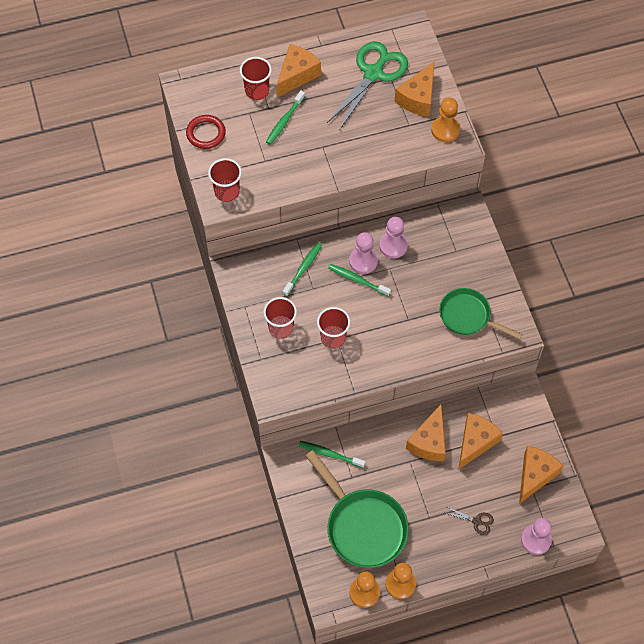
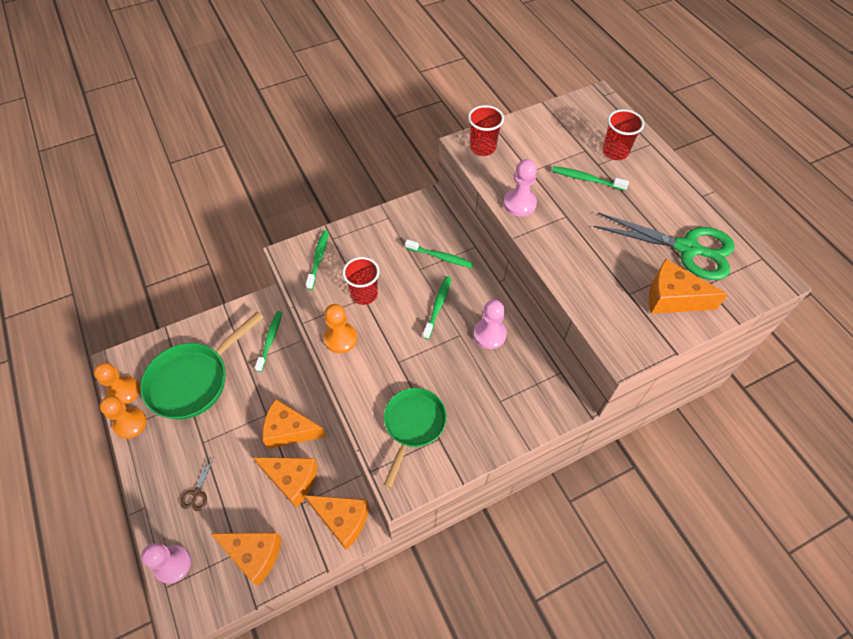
camera: 80 degrees right, 5 degrees down
(206, 133) = (546, 122): red ring -> none
(281, 328) = (369, 249): red cup -> none
(283, 373) = (318, 259): none -> green toothbrush
(297, 75) = (651, 181): orange cheese -> orange cheese (342, 519)
(363, 261) = (462, 308): pink pawn -> pink pawn (519, 204)
(445, 130) = (637, 333): orange pawn -> orange pawn (340, 338)

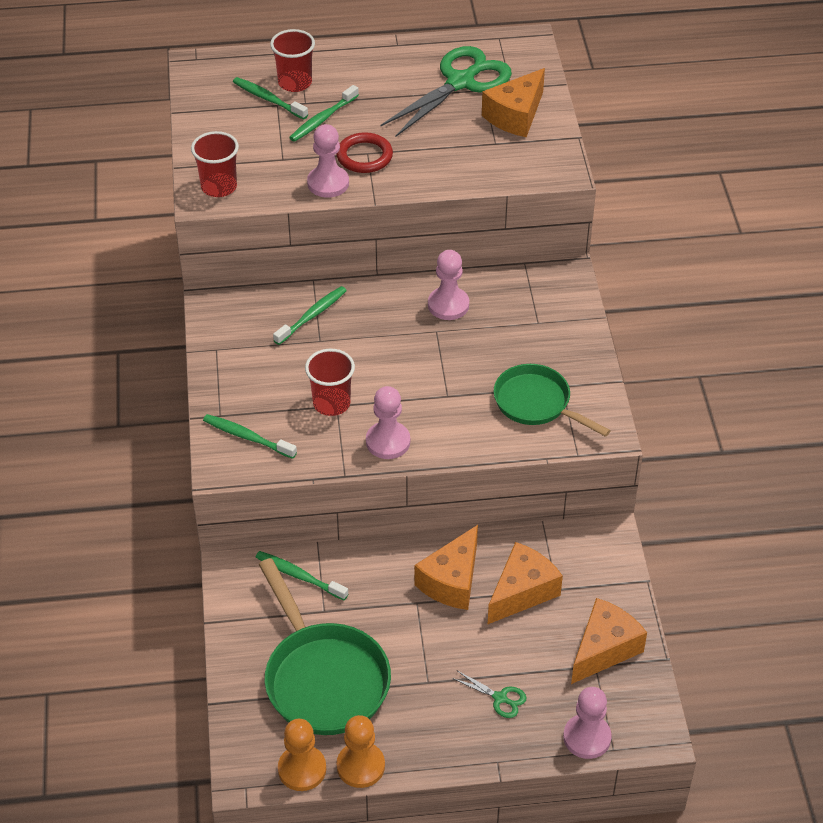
camera: 70 degrees left, 10 degrees down
(197, 493) = (500, 698): brown scissors -> green scissors
(340, 338) = (388, 442): orange pawn -> pink pawn
(342, 519) = (592, 552): orange cheese -> none
(438, 306) = (386, 339): green toothbrush -> green toothbrush (268, 99)
(561, 215) = (364, 156): none -> red ring

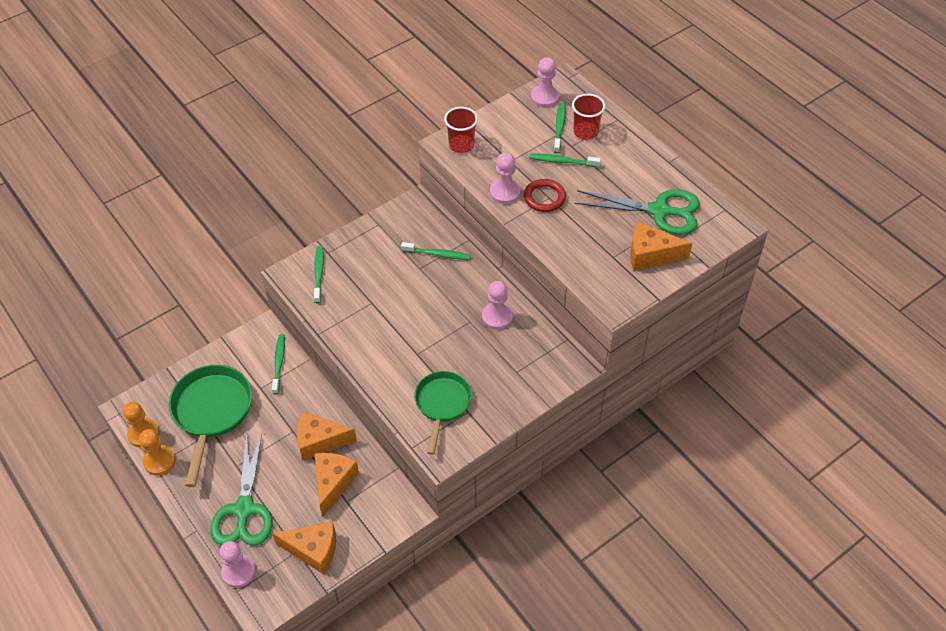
camera: 60 degrees right, 5 degrees up
(323, 678) = (211, 412): green pan -> green pan turned 150 degrees clockwise
(331, 403) = (371, 299): red cup -> none
(388, 442) = (358, 342): pink pawn -> pink pawn (545, 97)
(500, 698) = (244, 509): green scissors -> green scissors, size x2.42
(522, 592) = (333, 483): orange cheese -> orange cheese turned 90 degrees counterclockwise

